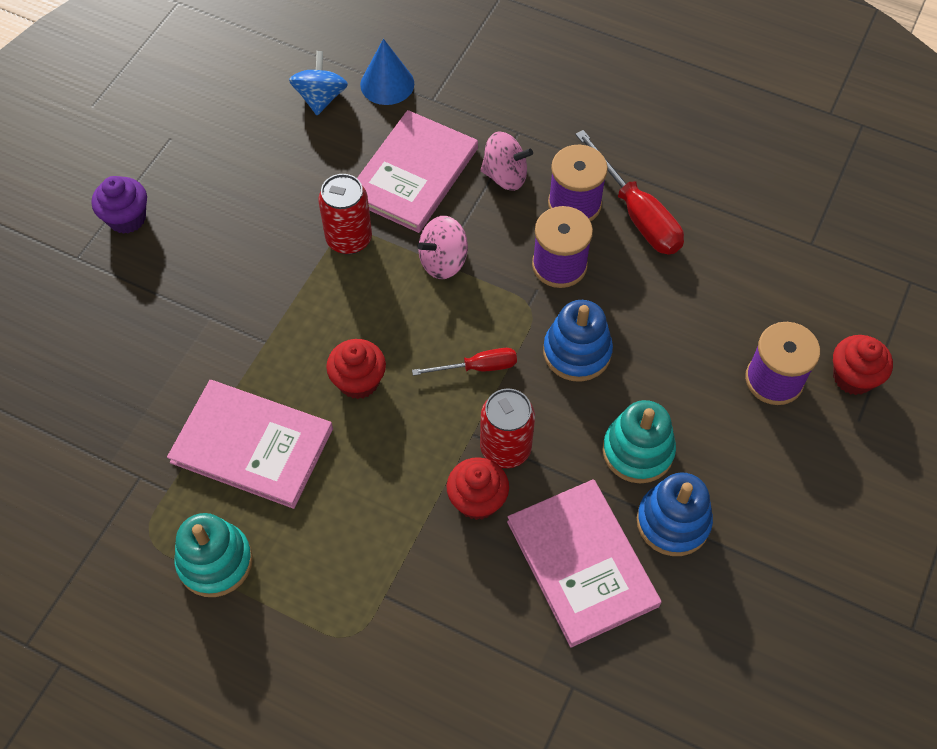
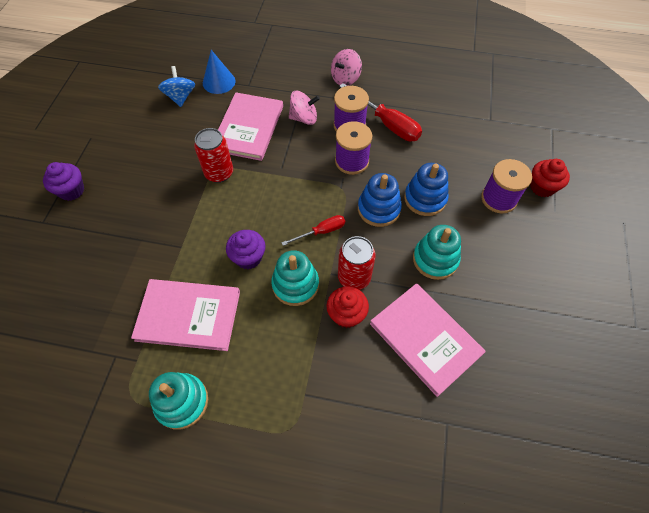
camera: 15 degrees left, 0 degrees up
(358, 381) = (248, 257): red cupcake -> purple cupcake
(416, 438) = (295, 284): none -> turquoise stacking toy
(443, 261) = (281, 174): pink spinning top -> pink spinning top (345, 79)
(673, 522) = (471, 298): blue stacking toy -> blue stacking toy (425, 199)

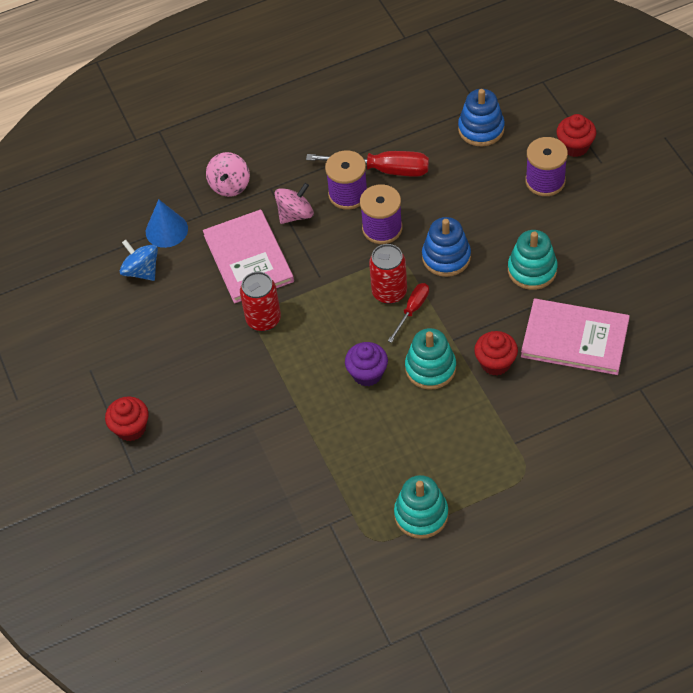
camera: 30 degrees left, 5 degrees down
(71, 190) = (131, 428): purple cupcake -> red cupcake
(188, 316) = (361, 453): pink book -> none
(345, 79) = (299, 147): pink spinning top -> pink spinning top (230, 185)
(354, 277) = (476, 329): red can -> red can (389, 292)
(425, 199) = (480, 222): blue stacking toy -> blue stacking toy (481, 129)

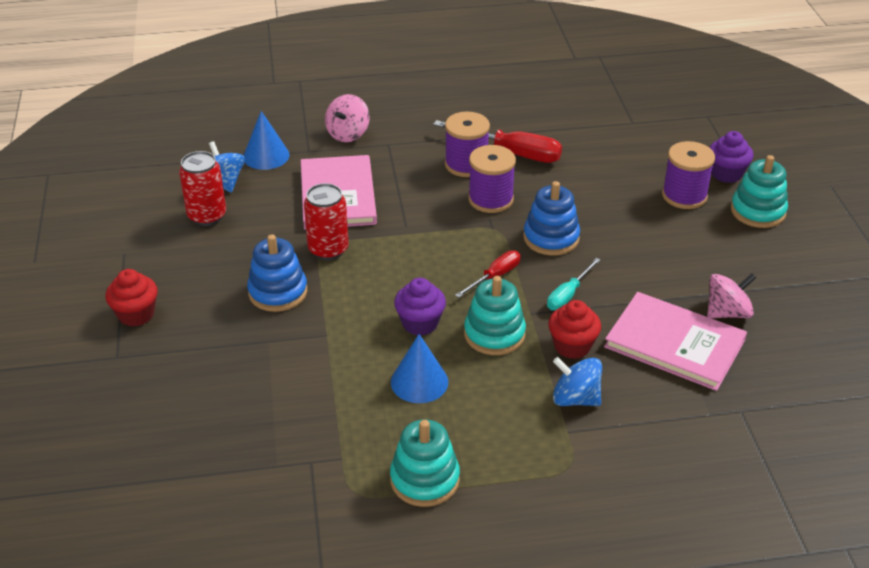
camera: 10 degrees right, 15 degrees down
(295, 214) = (404, 170): pink spinning top -> pink spinning top (727, 312)
(386, 429) = (419, 382): none -> blue cone
(389, 292) = (476, 255): red can -> red can (207, 216)
(477, 313) = (568, 295): none -> turquoise screwdriver
(481, 129) = (628, 140): blue stacking toy -> blue stacking toy (278, 292)
(512, 412) = (575, 398): none -> blue spinning top
(532, 270) = (644, 269): turquoise stacking toy -> turquoise stacking toy (758, 211)
(575, 146) = (726, 174): red cupcake -> purple cupcake

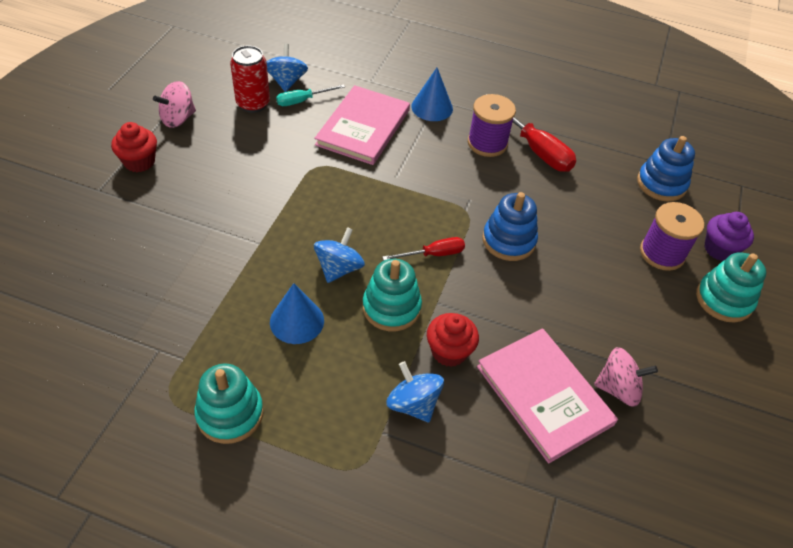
camera: 25 degrees right, 10 degrees up
(266, 156) = (335, 72): blue cone -> blue cone (432, 107)
(278, 292) = (252, 190): blue stacking toy -> blue stacking toy (661, 184)
(328, 250) = (319, 170): red can -> none
(348, 134) = (412, 78): pink spinning top -> pink spinning top (178, 119)
(420, 323) = (339, 268): purple cupcake -> blue spinning top
(490, 199) = (484, 183): purple spool -> none
(568, 295) = (483, 301): turquoise screwdriver -> turquoise screwdriver (303, 101)

